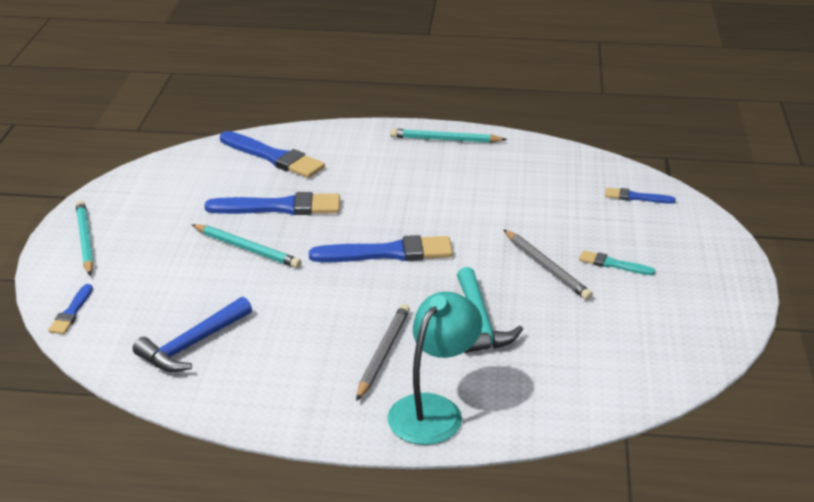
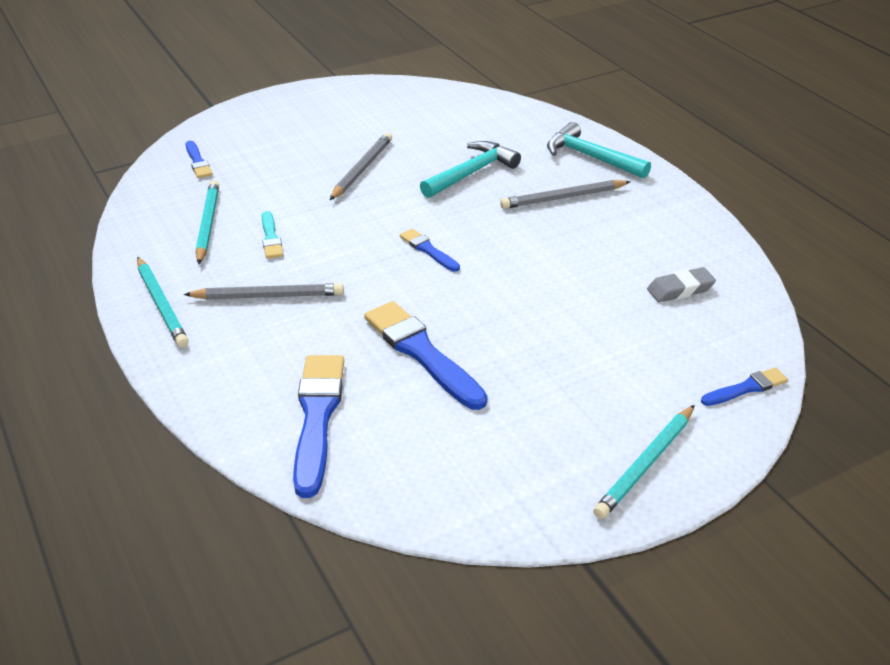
camera: 125 degrees left, 5 degrees up
(192, 345) = (680, 289): blue hammer -> grey eraser
(247, 249) = (518, 334): turquoise pencil -> turquoise pencil (207, 224)
(388, 253) = (428, 250): blue brush -> blue brush, size x0.52
(409, 175) = (268, 296): none -> grey pencil
(433, 409) = (590, 157): turquoise lamp -> turquoise hammer
(613, 264) = (324, 144): turquoise brush -> turquoise brush (271, 238)

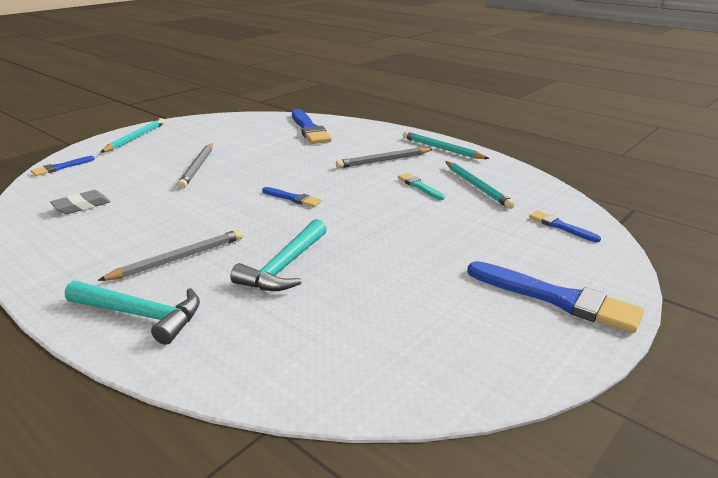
camera: 160 degrees right, 10 degrees down
(362, 169) = (401, 249): grey pencil -> grey pencil (197, 167)
(422, 353) = (268, 153): blue brush -> blue brush (557, 298)

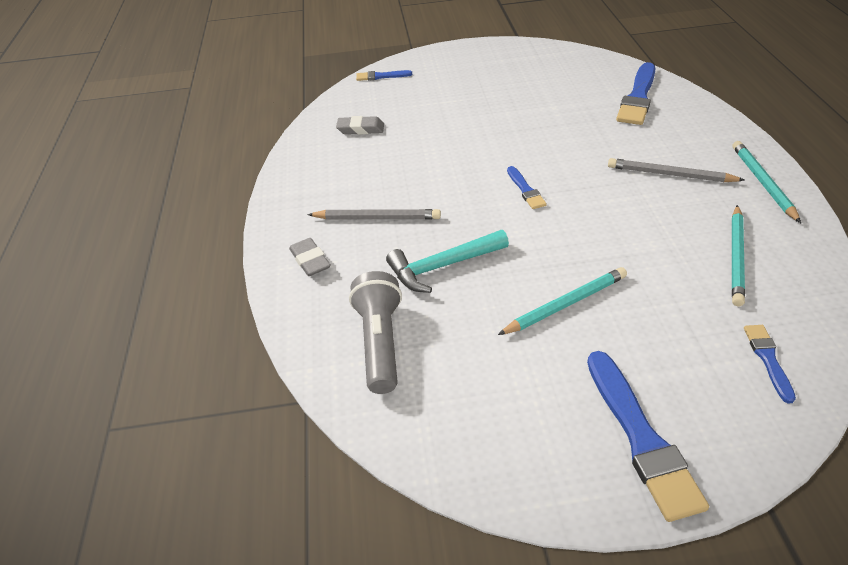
camera: 45 degrees right, 15 degrees up
(135, 138) = (465, 57): turquoise pencil -> turquoise pencil (566, 304)
(141, 315) = (310, 260): turquoise hammer -> grey eraser
(197, 167) = (482, 116): grey pencil -> none
(294, 341) = (380, 342): none -> grey flashlight
(419, 186) = (668, 228): turquoise brush -> none

